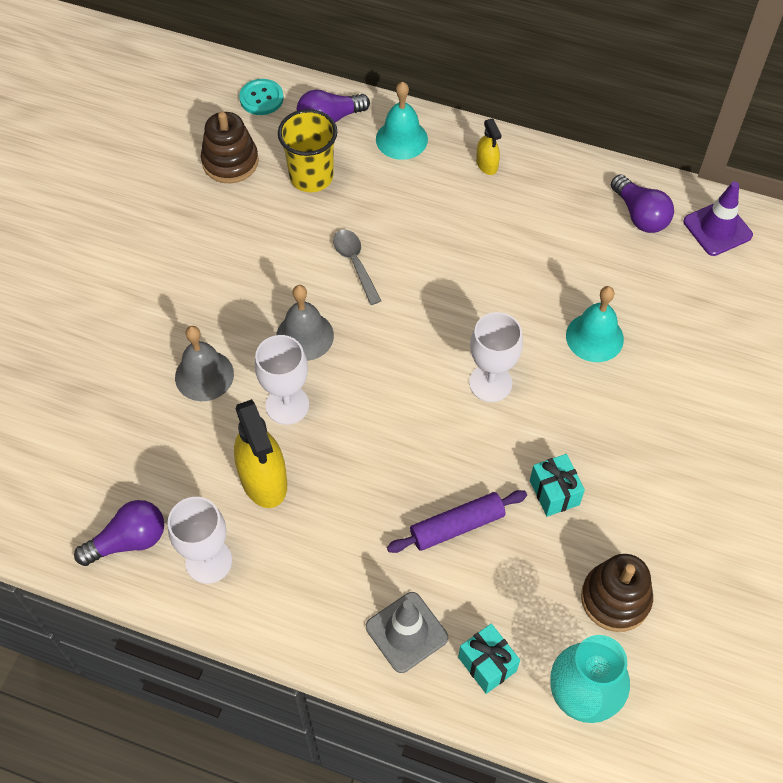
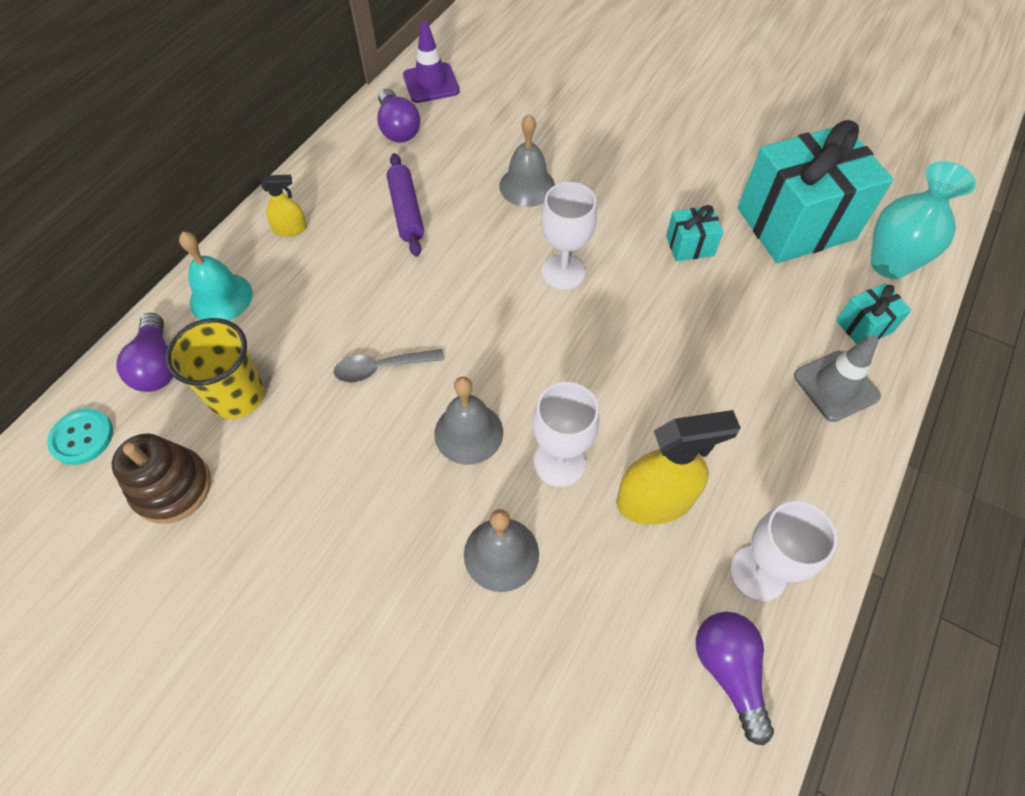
camera: 80 degrees left, 0 degrees up
(457, 526) = (721, 326): purple rolling pin -> purple rolling pin (406, 211)
(594, 337) = (527, 186): turquoise bell -> grey bell
(615, 598) = (796, 223): brown stacking toy -> turquoise gift
(640, 215) = (398, 128): purple light bulb -> purple light bulb turned 90 degrees clockwise

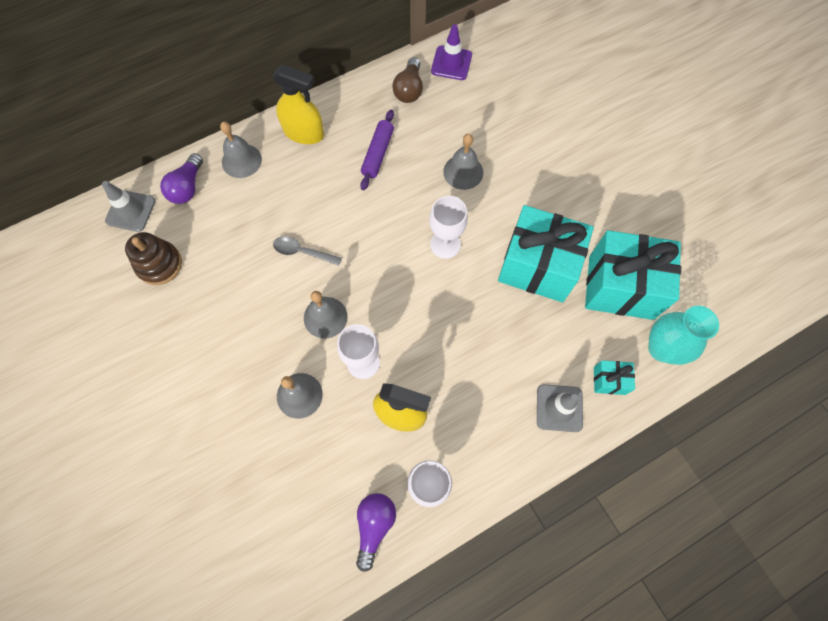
camera: 30 degrees right, 10 degrees up
(82, 437) = (130, 211): turquoise button -> grey traffic cone
(221, 297) = (241, 160): turquoise bell -> grey bell
(237, 396) = (218, 228): yellow cup -> none
(290, 229) = (304, 133): yellow spray bottle -> yellow spray bottle, size x1.93
(398, 128) = (409, 89): purple light bulb -> brown light bulb
(690, 245) = (537, 267): turquoise gift -> turquoise gift, size x2.31

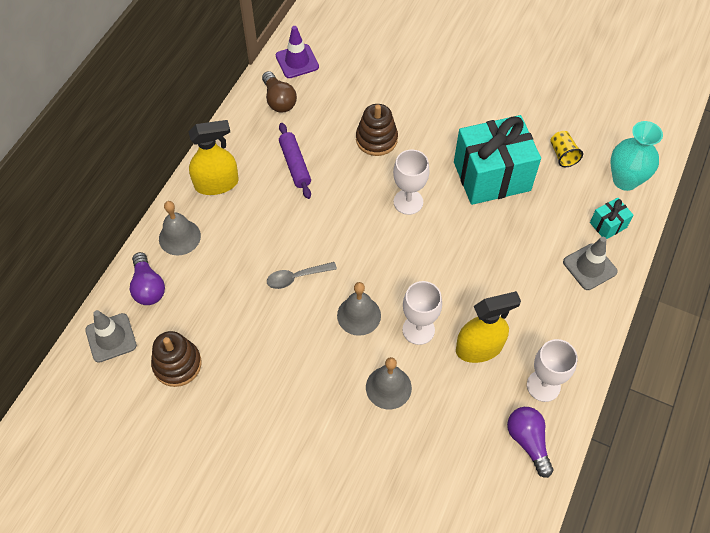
camera: 35 degrees left, 10 degrees down
(463, 172) = (376, 139): grey bell -> brown stacking toy
(620, 287) = (563, 155): turquoise gift -> yellow cup

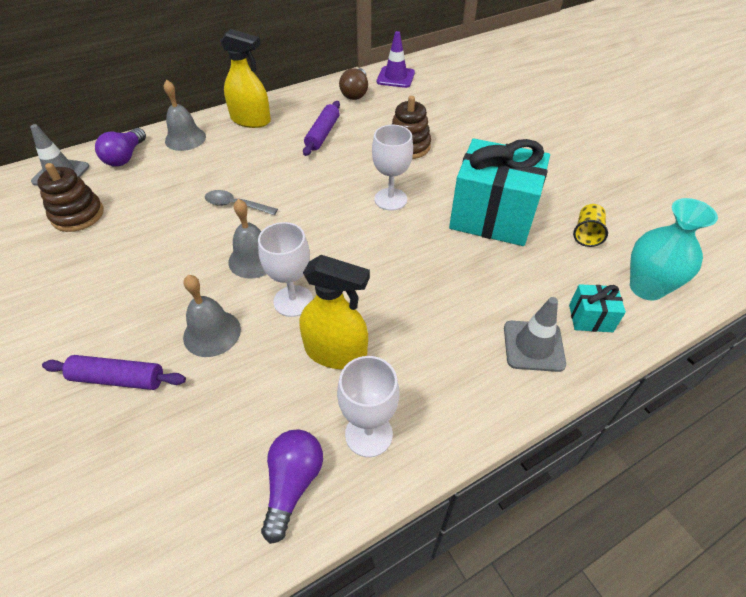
camera: 35 degrees right, 10 degrees down
(361, 457) = (118, 379): none -> purple rolling pin

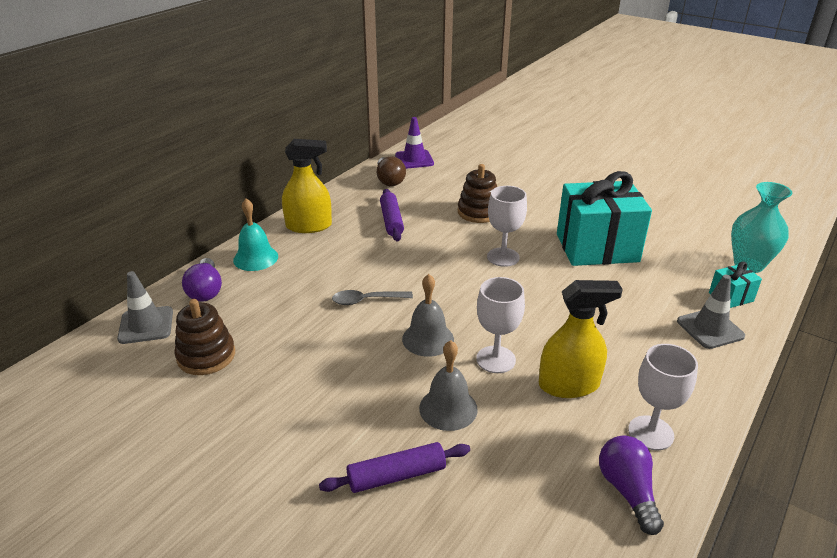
camera: 25 degrees left, 15 degrees down
(185, 138) = (255, 258): grey bell -> turquoise bell
(586, 234) = (676, 240): yellow cup -> none

